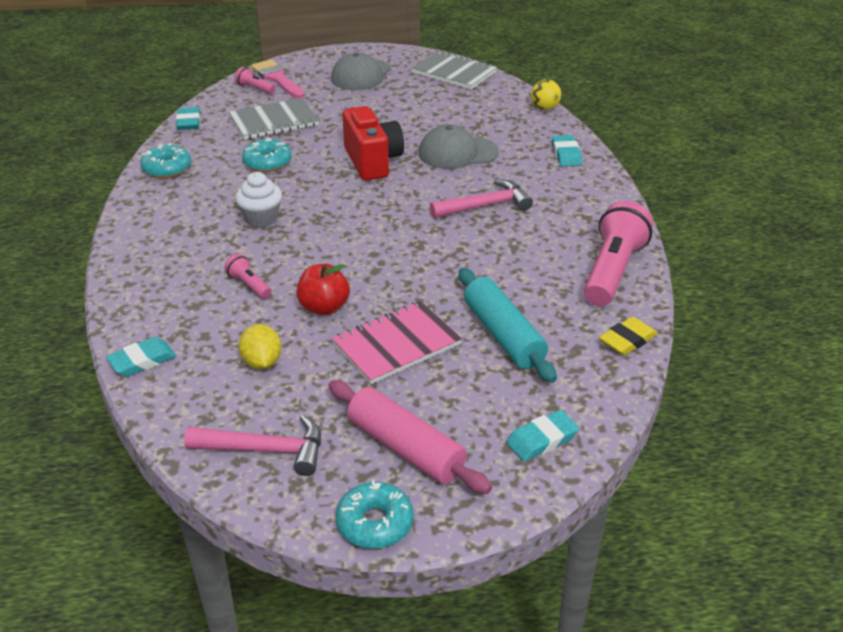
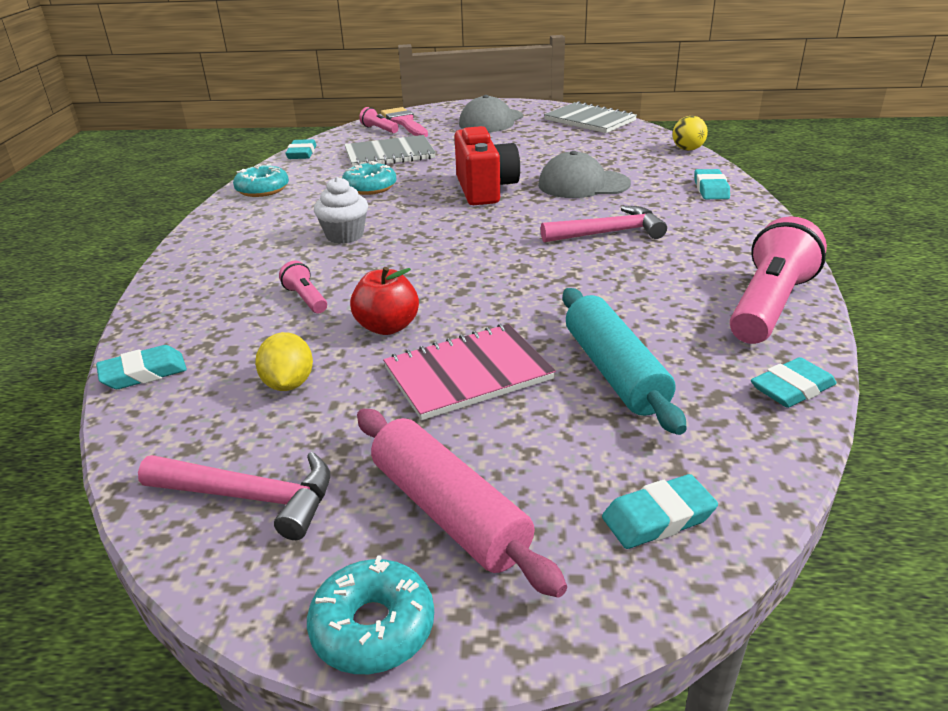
camera: 10 degrees right, 5 degrees down
(627, 340) = (792, 388): yellow eraser -> turquoise eraser

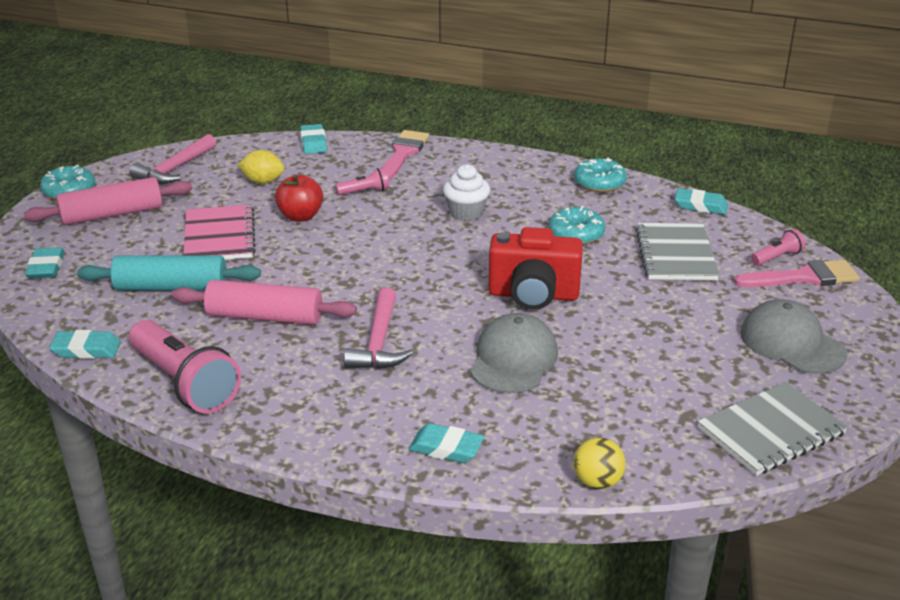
camera: 105 degrees right, 0 degrees up
(188, 296) = (403, 153): none -> pink brush
(620, 294) = (265, 317): none -> pink rolling pin
(792, 388) = (86, 349): turquoise eraser -> turquoise eraser turned 75 degrees counterclockwise

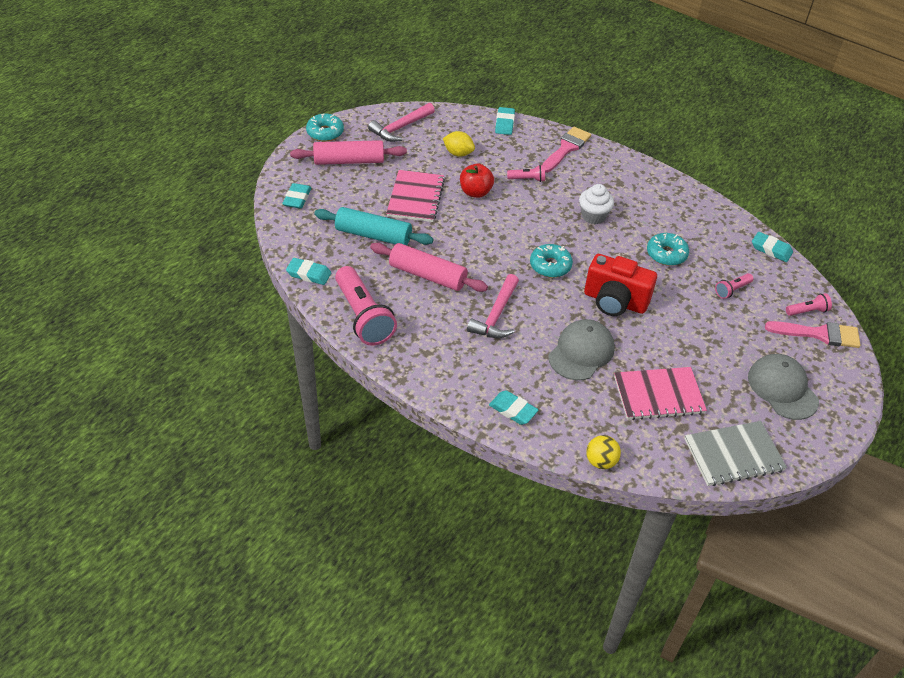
camera: 15 degrees right, 15 degrees up
(599, 183) = (703, 210): turquoise donut -> turquoise donut (550, 266)
(639, 385) = (658, 395): none -> pink notebook
(675, 254) = (732, 290): grey notebook -> pink flashlight

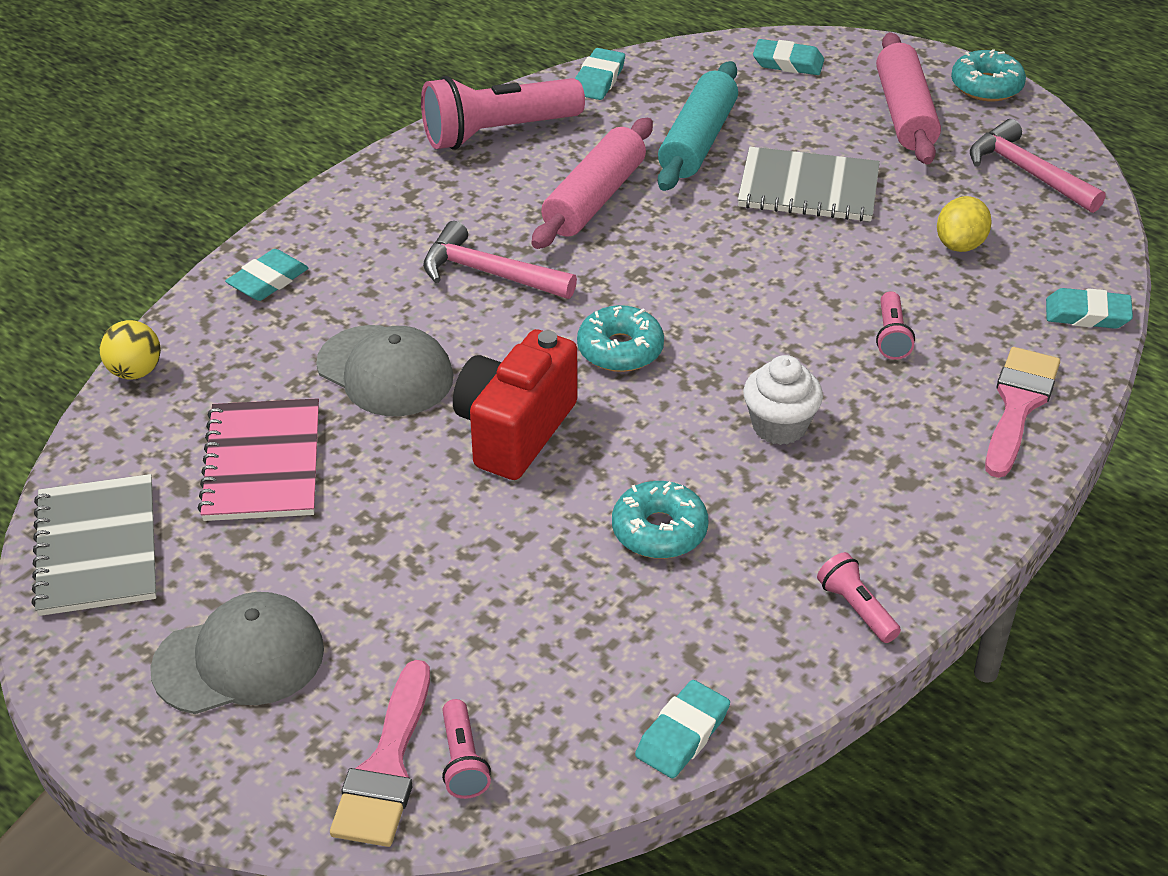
camera: 95 degrees right, 5 degrees down
(416, 198) = (808, 188): pink notebook -> grey notebook
(475, 192) = (836, 263): red apple -> none
(566, 148) = (1018, 405): pink brush -> pink brush turned 105 degrees counterclockwise
(732, 290) = (540, 628): pink flashlight -> pink flashlight (856, 608)

